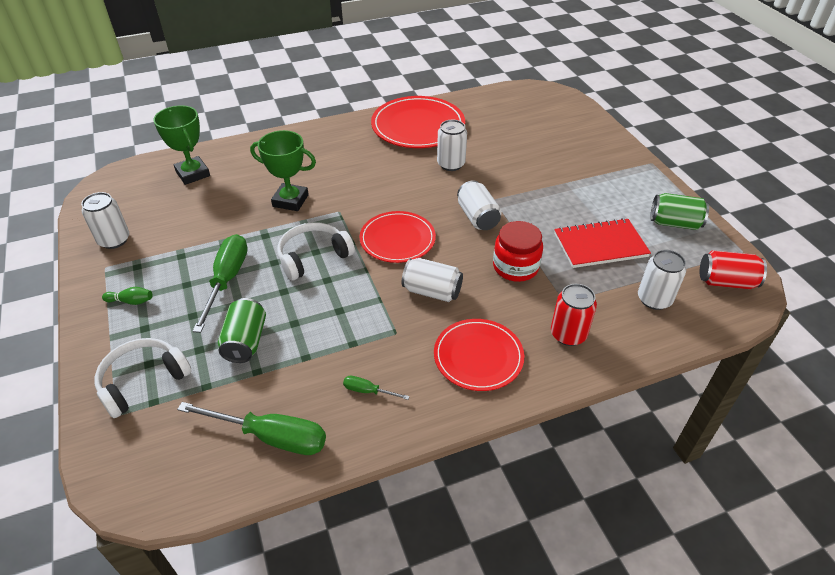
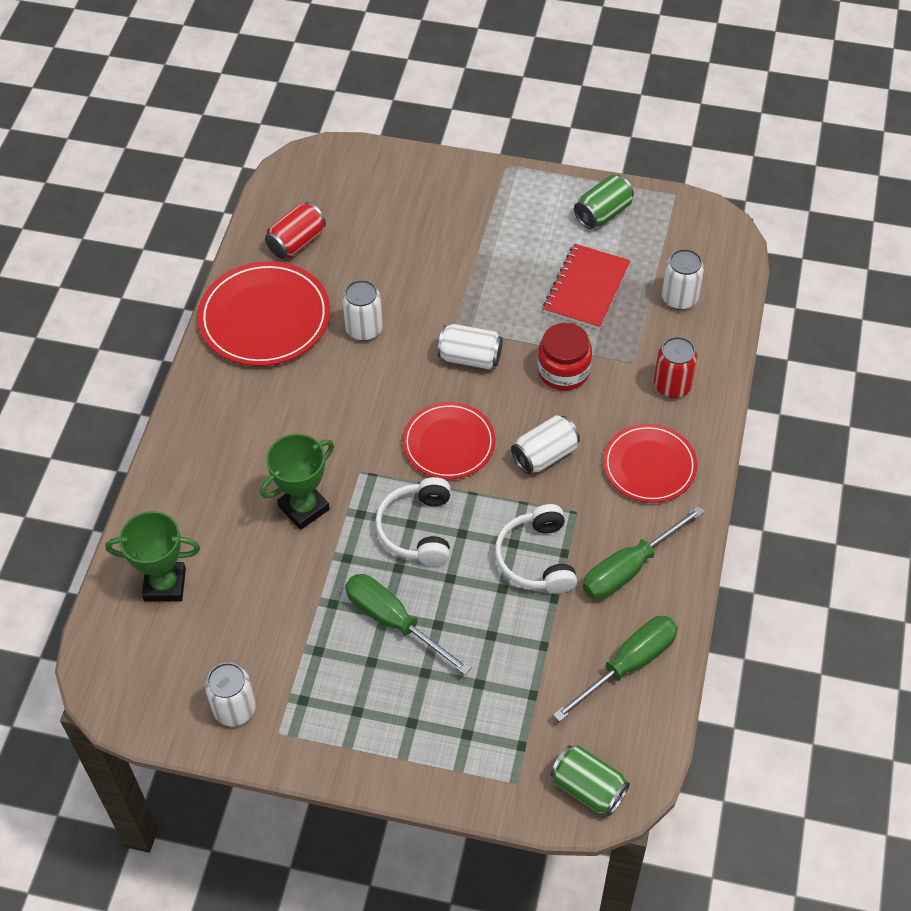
camera: 55 degrees left, 10 degrees up
(131, 301) = (360, 722): green bowling pin -> none
(143, 381) = (487, 746): white headphones -> white headphones (536, 558)
(245, 341) = (497, 639): green can -> green can (588, 788)
(368, 391) = (629, 568): green screwdriver -> green screwdriver, size x2.15
(726, 282) = (698, 234): red can -> red can (296, 242)

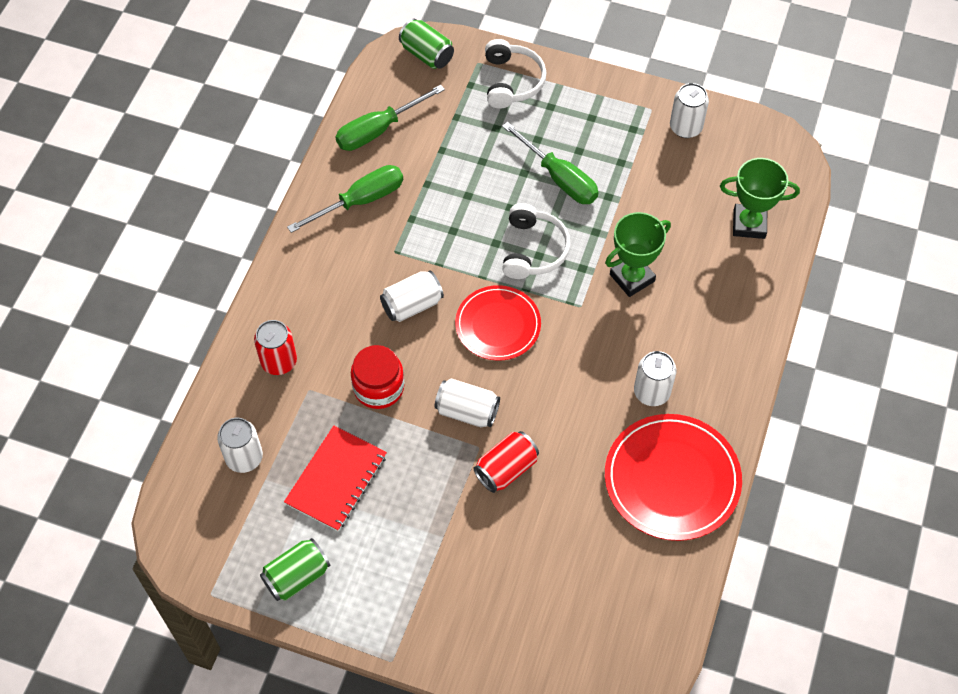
camera: 175 degrees left, 5 degrees up
(296, 242) = (639, 573): red can -> red can (506, 469)
(364, 329) = (570, 455): white can -> white can (651, 392)
(536, 558) = (436, 216): white headphones -> white headphones (512, 81)
(649, 466) = (321, 286): red plate -> none

